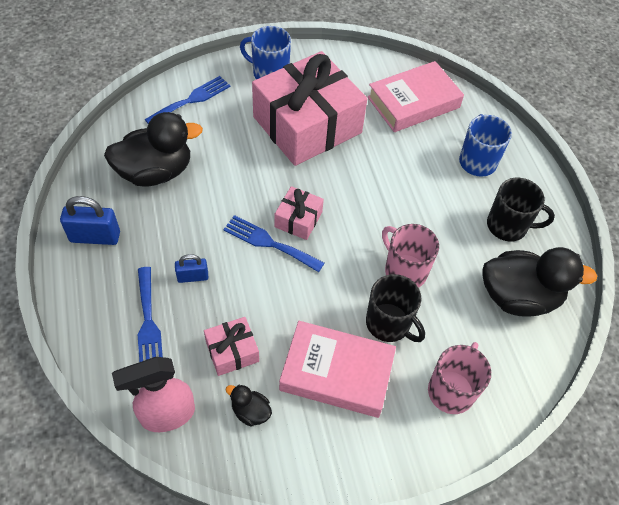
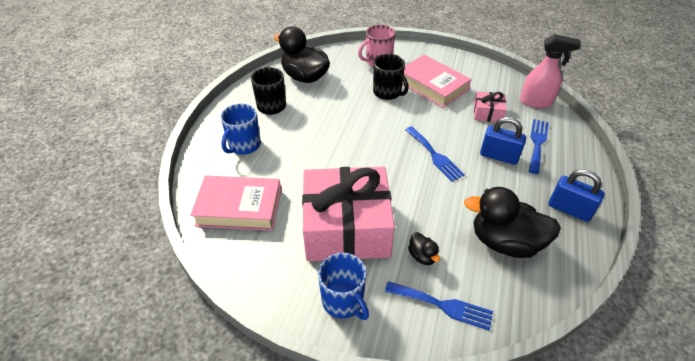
camera: 145 degrees left, 10 degrees down
(191, 100) = (443, 305): blue fork -> blue fork turned 150 degrees counterclockwise
(193, 277) = (498, 156): blue padlock -> blue padlock, size x1.64
(250, 411) = (488, 88): black duck -> black duck (422, 256)
(298, 219) = (404, 161): pink gift -> none
(389, 324) = (387, 92): black mug -> black mug turned 150 degrees clockwise
(404, 271) = (357, 109): pink mug -> none

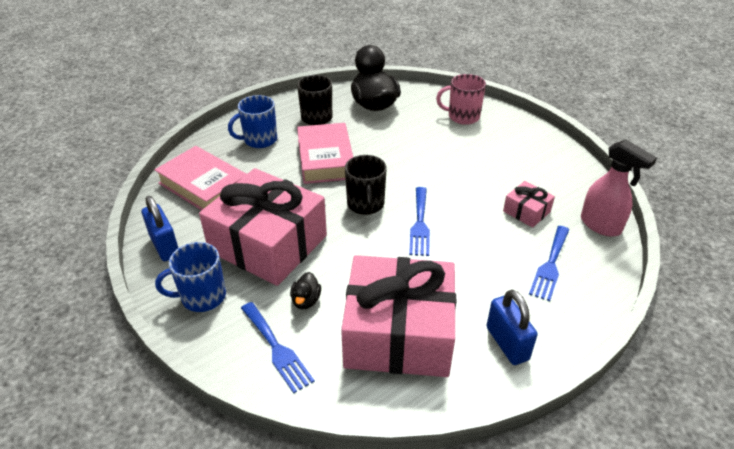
camera: 35 degrees right, 5 degrees down
(343, 301) = (202, 297): blue mug -> blue mug turned 75 degrees clockwise
(387, 92) = (439, 148): black mug -> black mug (365, 204)
(432, 86) = (494, 161): pink book -> pink book (325, 159)
(498, 156) = (488, 256): blue padlock -> blue padlock (165, 246)
(505, 242) = (398, 333): black duck -> pink gift
(537, 143) = (550, 265): blue fork -> blue fork turned 150 degrees clockwise

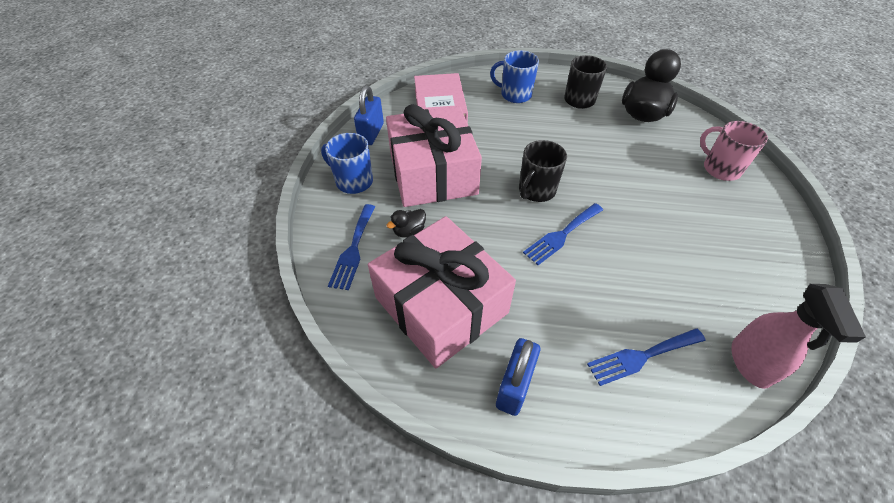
camera: 45 degrees right, 10 degrees up
(325, 159) = (547, 136): pink book -> none
(526, 211) = (679, 292): pink gift -> none

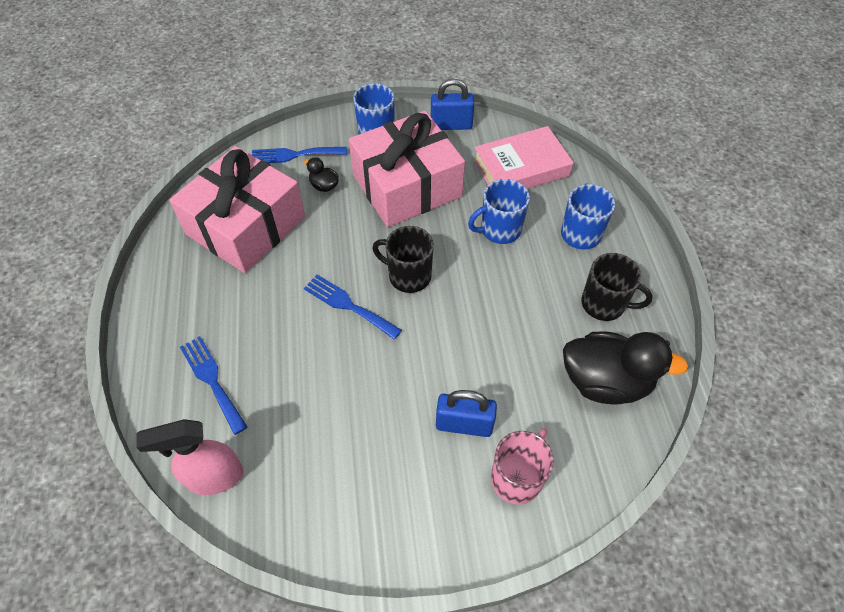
camera: 75 degrees right, 5 degrees up
(500, 131) = (499, 230): none -> blue mug
(514, 386) = (175, 287): blue padlock -> blue padlock (464, 424)

